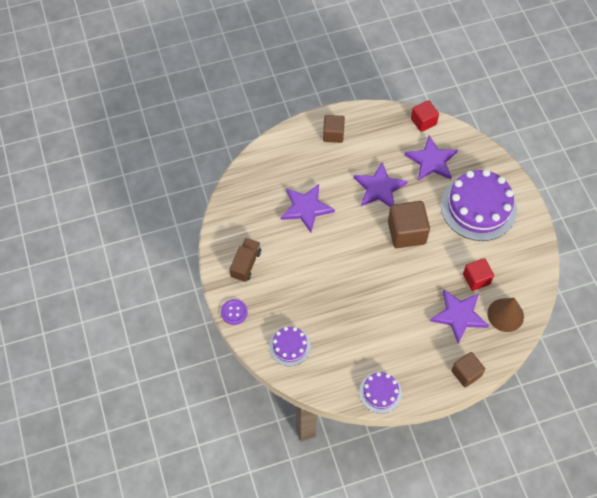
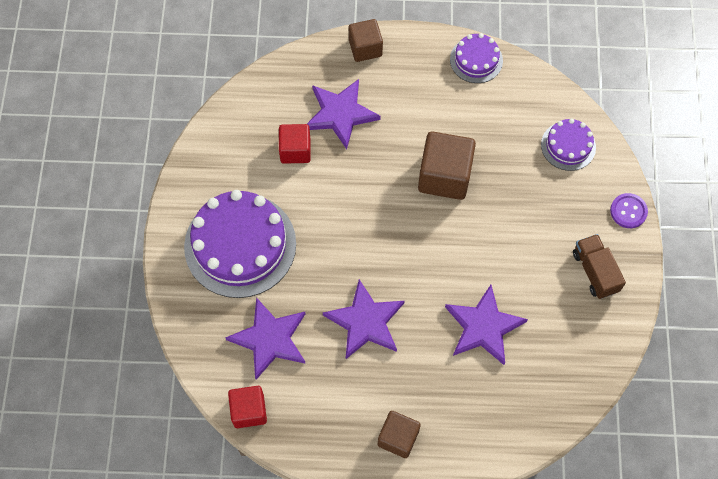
camera: 160 degrees left, 5 degrees up
(246, 264) = (595, 271): brown truck -> brown truck turned 120 degrees clockwise
(406, 232) = (356, 242): brown cube -> brown cube (444, 176)
(505, 315) = (282, 96): brown cone -> none

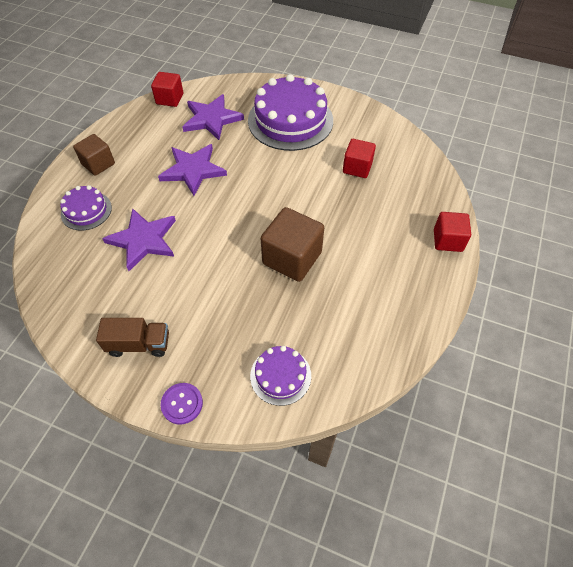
camera: 110 degrees right, 10 degrees down
(340, 114) = (382, 204): purple star -> none
(365, 48) = (447, 240): brown cube -> red cube
(476, 60) = (411, 327): purple cake -> purple cake (86, 210)

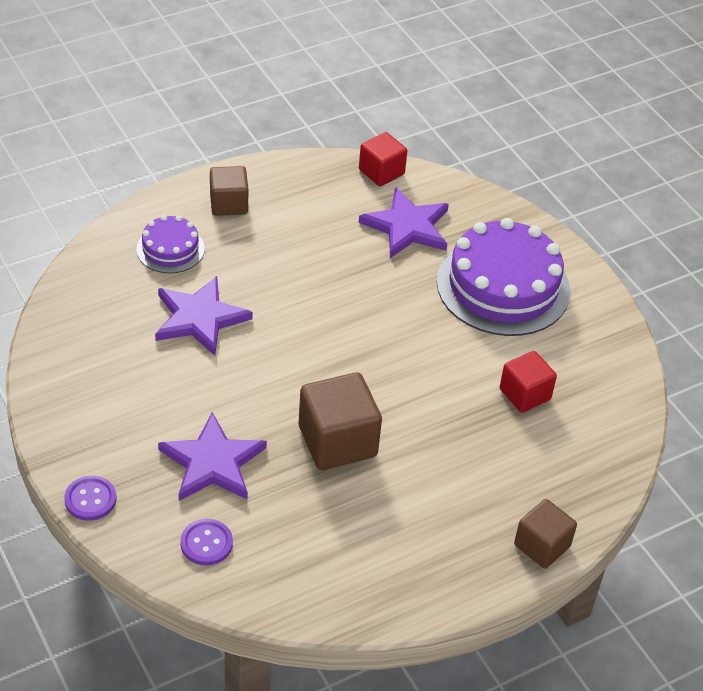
camera: 35 degrees right, 10 degrees down
(139, 344) = (101, 418): brown truck -> none
(193, 170) = (325, 275): purple star -> purple star (212, 462)
(280, 376) = (206, 543): purple cake -> purple button
(447, 240) = (542, 546): red cube -> brown cube

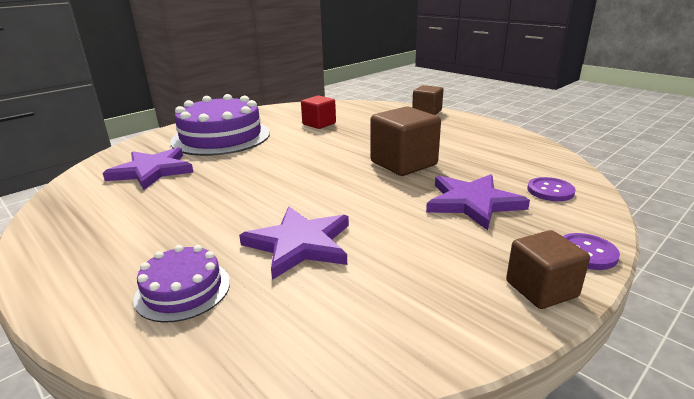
camera: 100 degrees left, 20 degrees down
(228, 204) = (97, 264): brown cube -> brown cube (541, 289)
(381, 172) = (68, 190): red cube -> none

